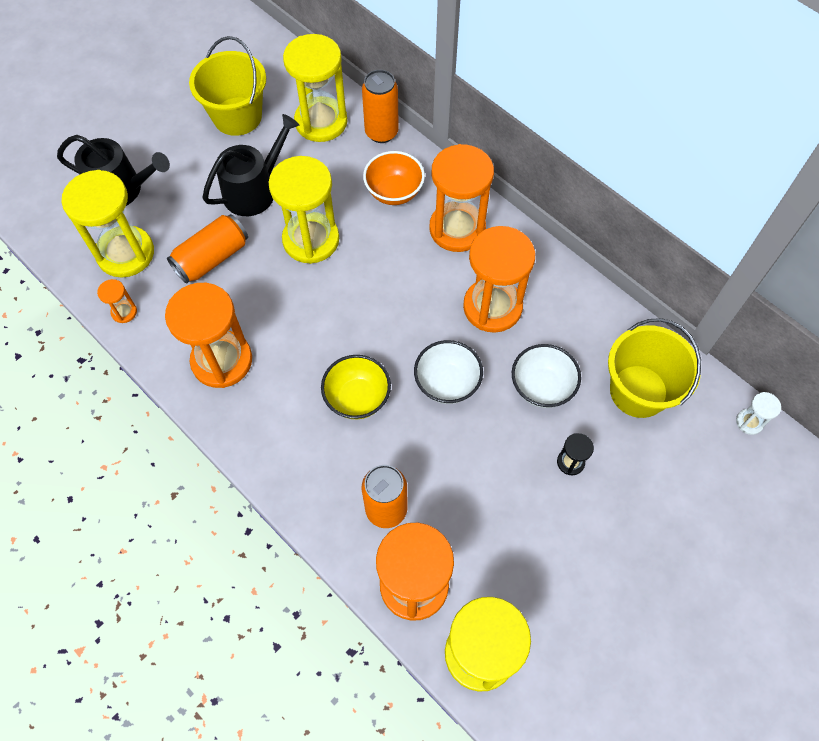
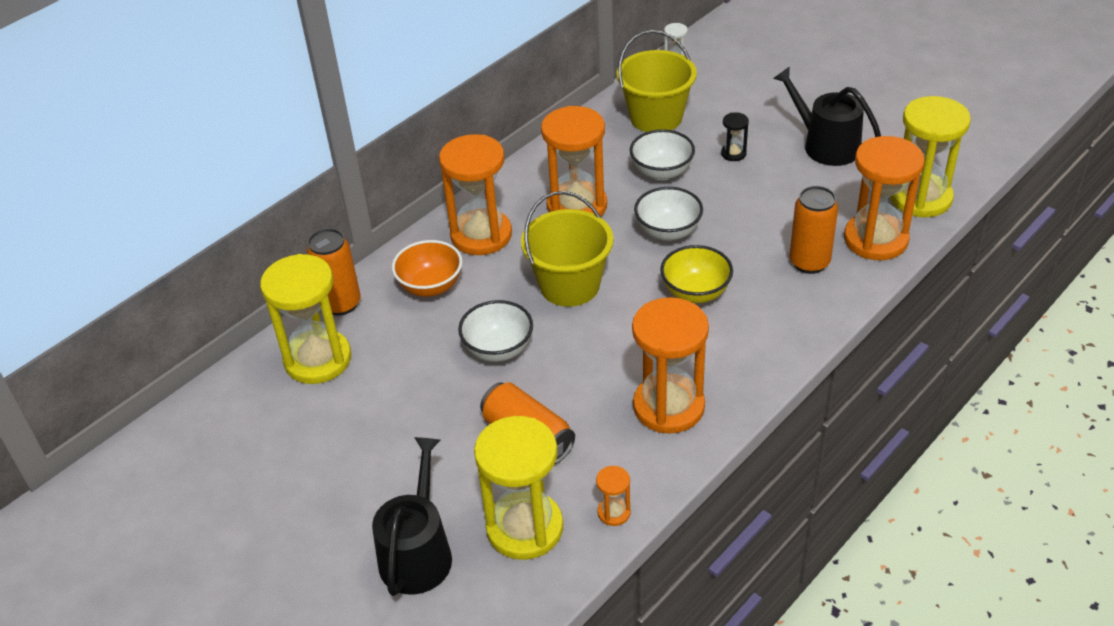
camera: 90 degrees left, 20 degrees down
(237, 116) = (298, 444): yellow bucket -> yellow bucket (569, 285)
(254, 190) = (424, 410): black watering can -> black watering can (825, 145)
(311, 240) = (498, 349): yellow hourglass -> white bowl

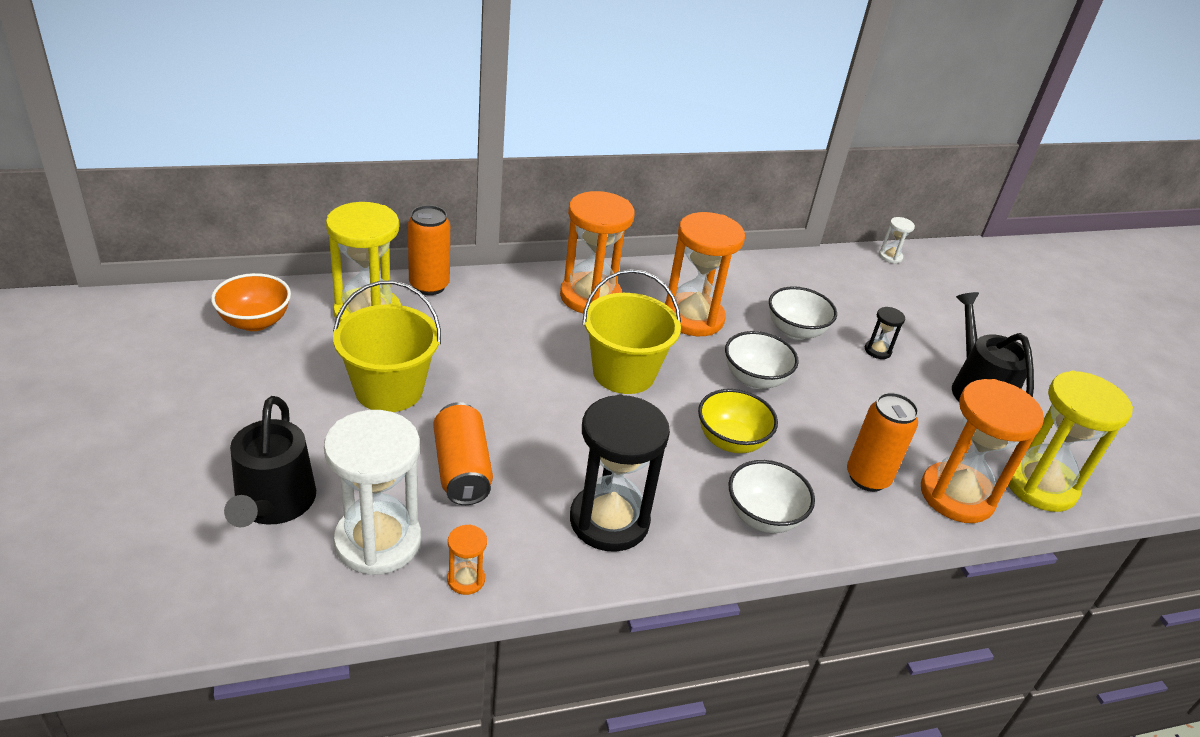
camera: 25 degrees right, 5 degrees down
(417, 553) = (273, 503): black watering can -> black watering can turned 135 degrees clockwise
(430, 286) = (510, 311): orange bowl -> orange bowl (255, 322)
(498, 349) = (512, 387): white bowl -> white bowl (763, 517)
(524, 528) = (378, 541): yellow hourglass -> white hourglass
(656, 117) = (831, 288): yellow bucket -> yellow bucket (389, 389)
(668, 406) = (609, 520): orange hourglass -> black hourglass

